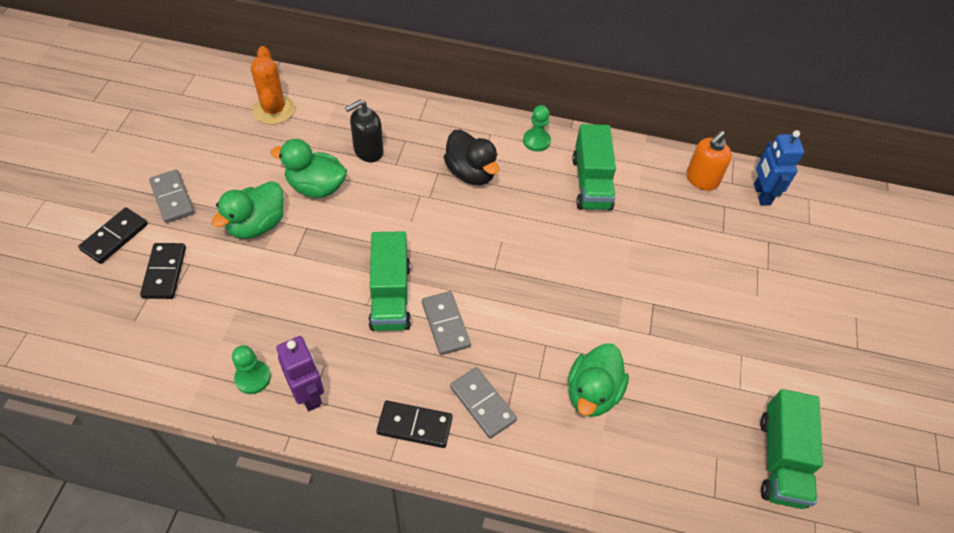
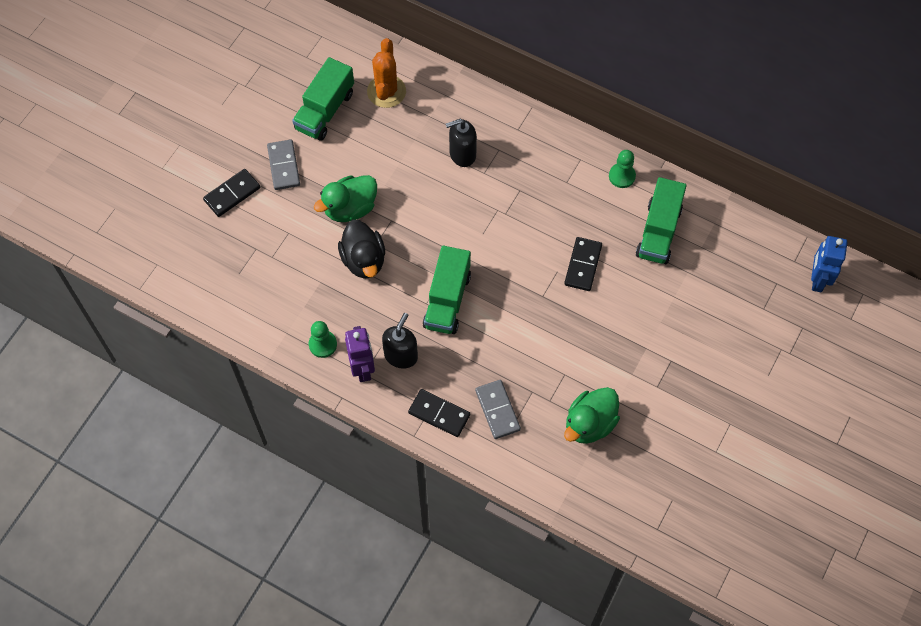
camera: 20 degrees right, 10 degrees up
(164, 272) = (268, 236): black domino -> black domino (583, 265)
(316, 187) = (408, 181): green duck -> none
(351, 368) = (401, 355): none -> black soap dispenser
(446, 324) = (486, 336): grey domino -> none
(471, 173) = (550, 197): black duck -> black duck (364, 260)
(701, 180) = (766, 251): orange soap dispenser -> none
(781, 460) = (724, 516): green truck -> green truck (325, 111)

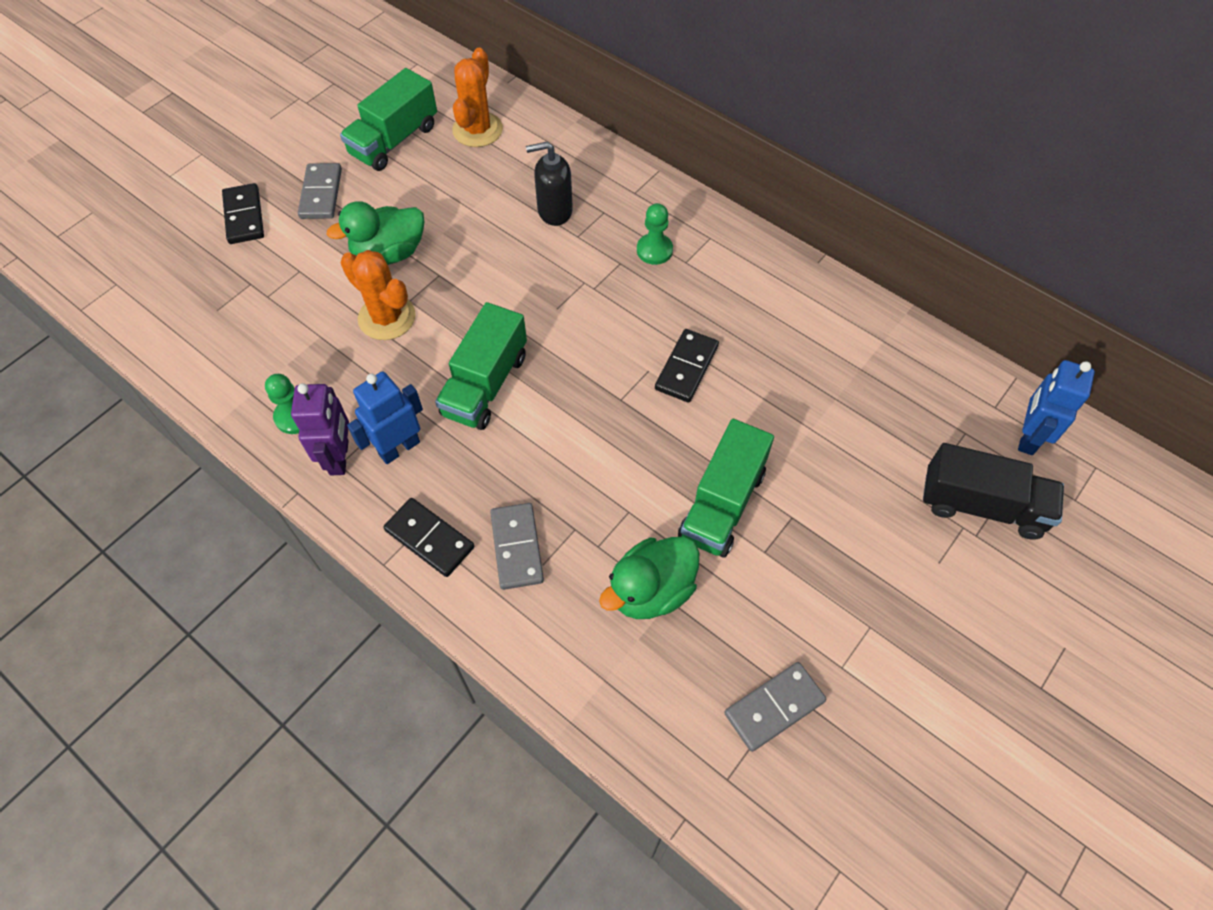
camera: 10 degrees right, 5 degrees down
(232, 194) = (244, 216): black domino -> black domino turned 75 degrees counterclockwise
(364, 260) = (387, 317): black duck -> orange cactus
(401, 355) = (399, 448): black soap dispenser -> blue robot
(622, 176) = (762, 265): green pawn -> green pawn (654, 250)
(658, 232) = (801, 340): green truck -> green truck (722, 504)
(678, 482) = (774, 707): none -> grey domino
(791, 332) = (981, 505): none -> black truck

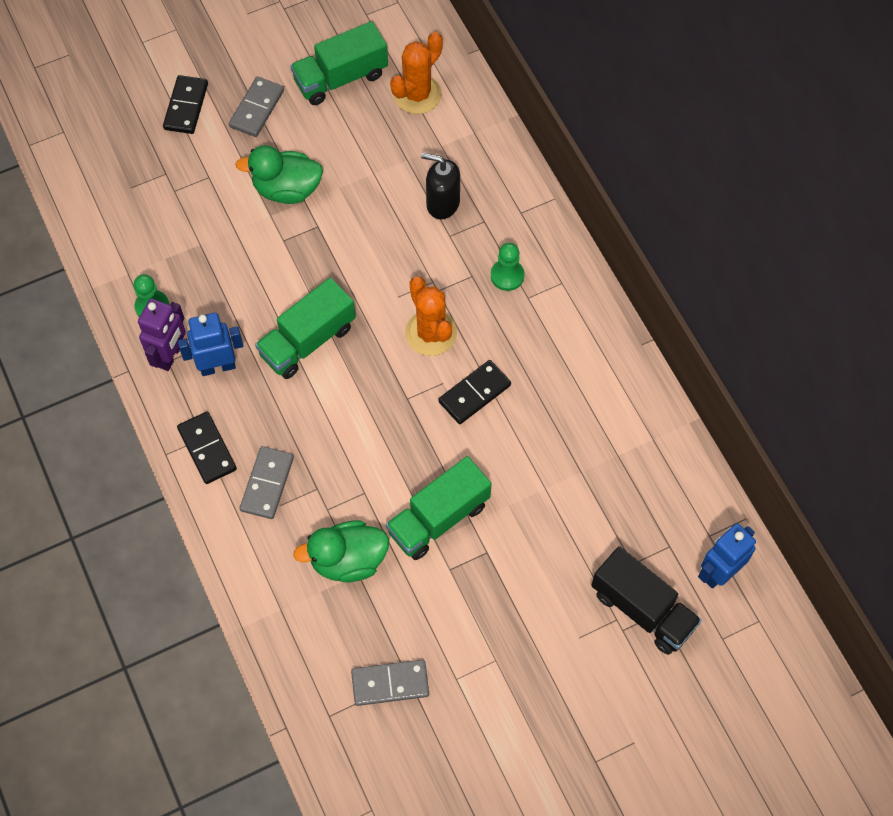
camera: 25 degrees right, 5 degrees up
(387, 317) = (258, 249): orange cactus -> orange cactus (431, 333)

